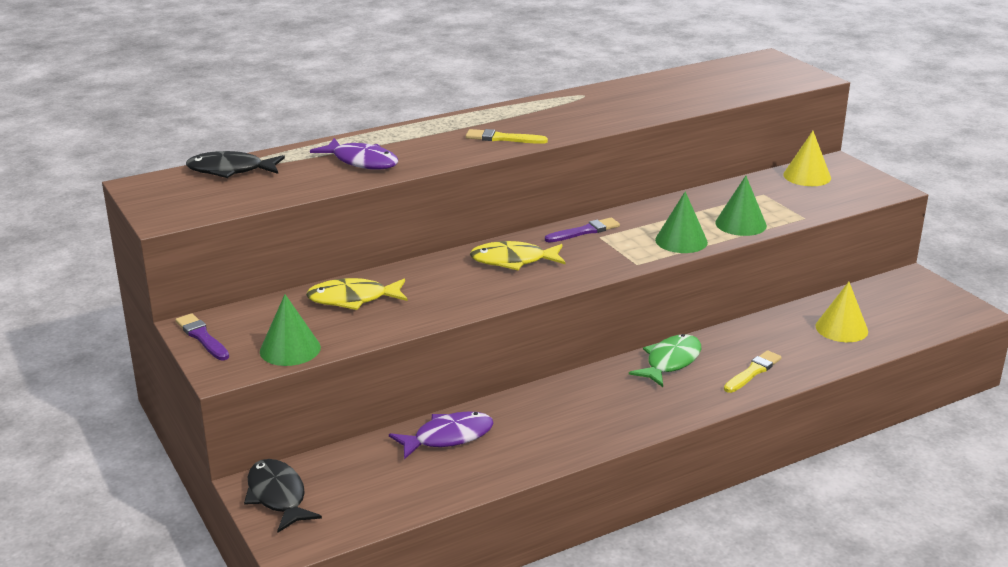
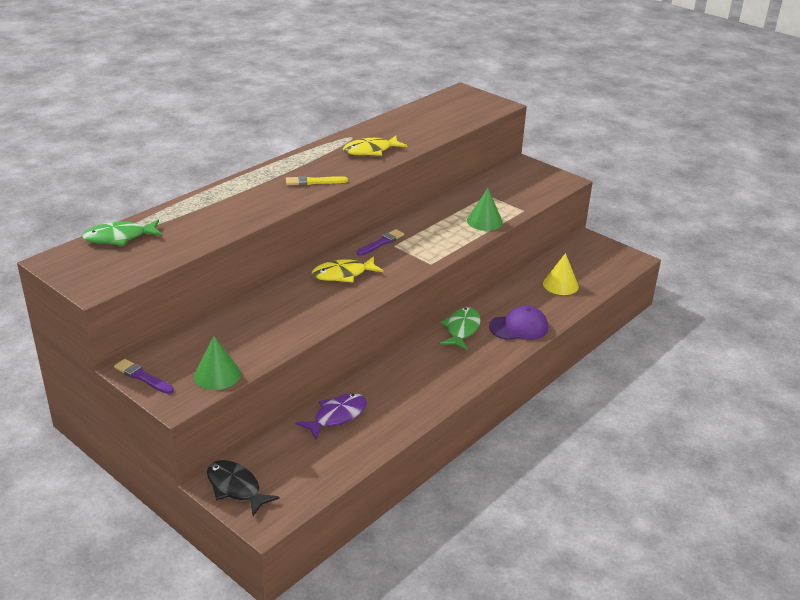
camera: 20 degrees left, 5 degrees up
(230, 170) = (119, 238): black fish -> green fish
(353, 299) = (242, 325): yellow fish -> yellow fish (370, 151)
(362, 162) = (219, 216): purple fish -> none
(681, 241) = (451, 240): green cone -> none
(753, 372) = (519, 327): yellow brush -> purple cap
(807, 176) = (509, 177): yellow cone -> none

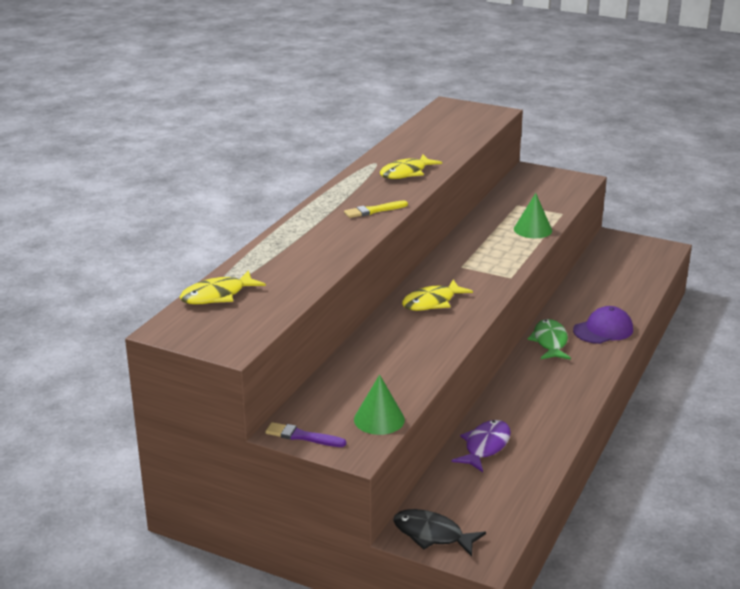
camera: 15 degrees left, 5 degrees down
(119, 238) = (217, 295): green fish -> yellow fish
(381, 243) = (447, 266): purple brush -> none
(560, 285) = (615, 284): yellow cone -> none

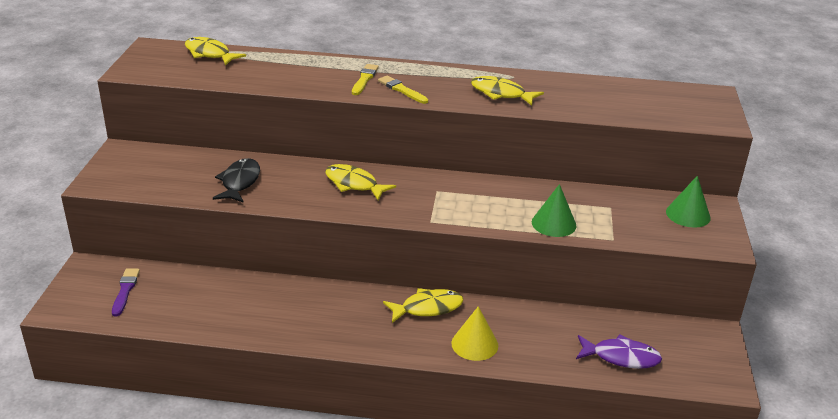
camera: 70 degrees right, 5 degrees up
(302, 436) = (115, 158): purple brush -> purple brush (125, 290)
(340, 223) = (364, 79): none -> yellow brush
(379, 419) = (144, 186): green cone -> green cone (688, 214)
(432, 535) = (88, 278): black fish -> black fish (239, 182)
(485, 446) = (221, 289): purple fish -> purple fish (621, 357)
(550, 342) = (427, 308): green fish -> yellow fish
(603, 330) = (474, 344): purple cap -> yellow cone

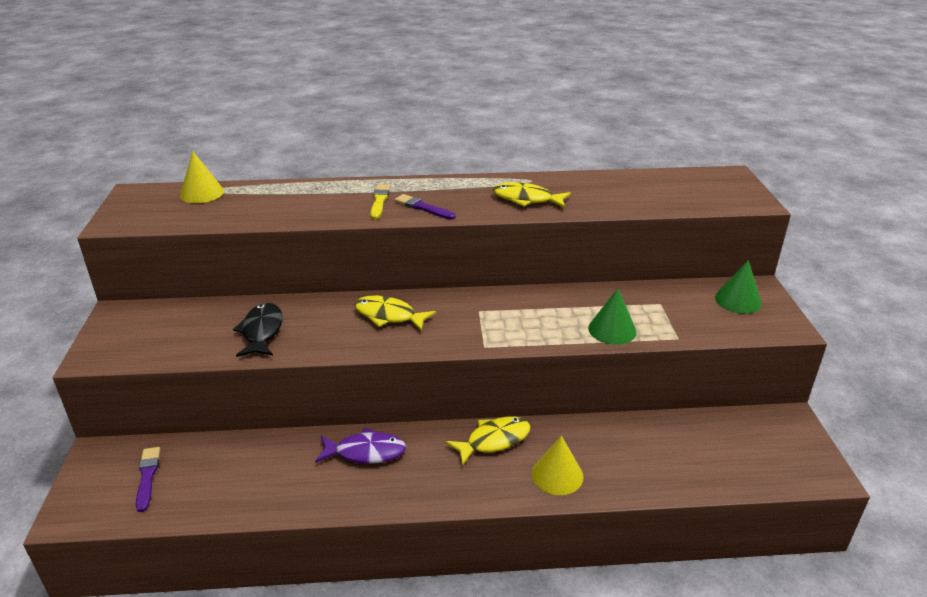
camera: 10 degrees left, 0 degrees up
(209, 54) = (202, 193): yellow fish -> yellow cone
(401, 90) = (423, 208): yellow brush -> purple brush
(621, 357) = (711, 463): purple fish -> purple fish (366, 452)

